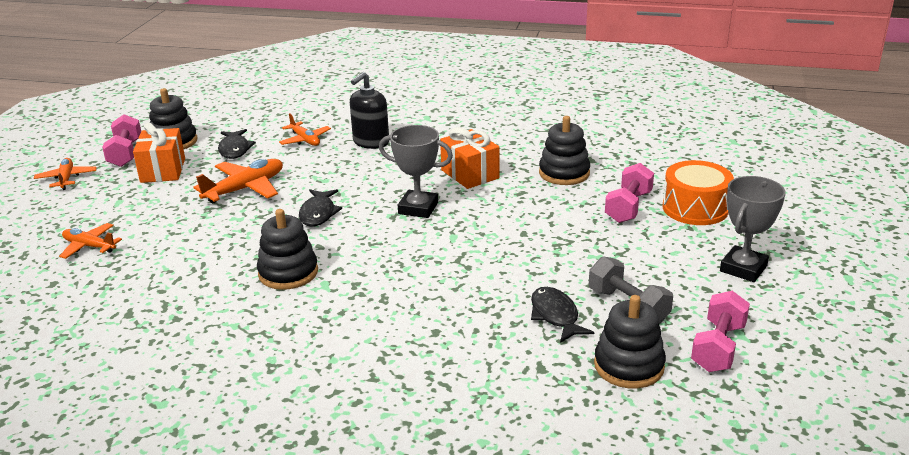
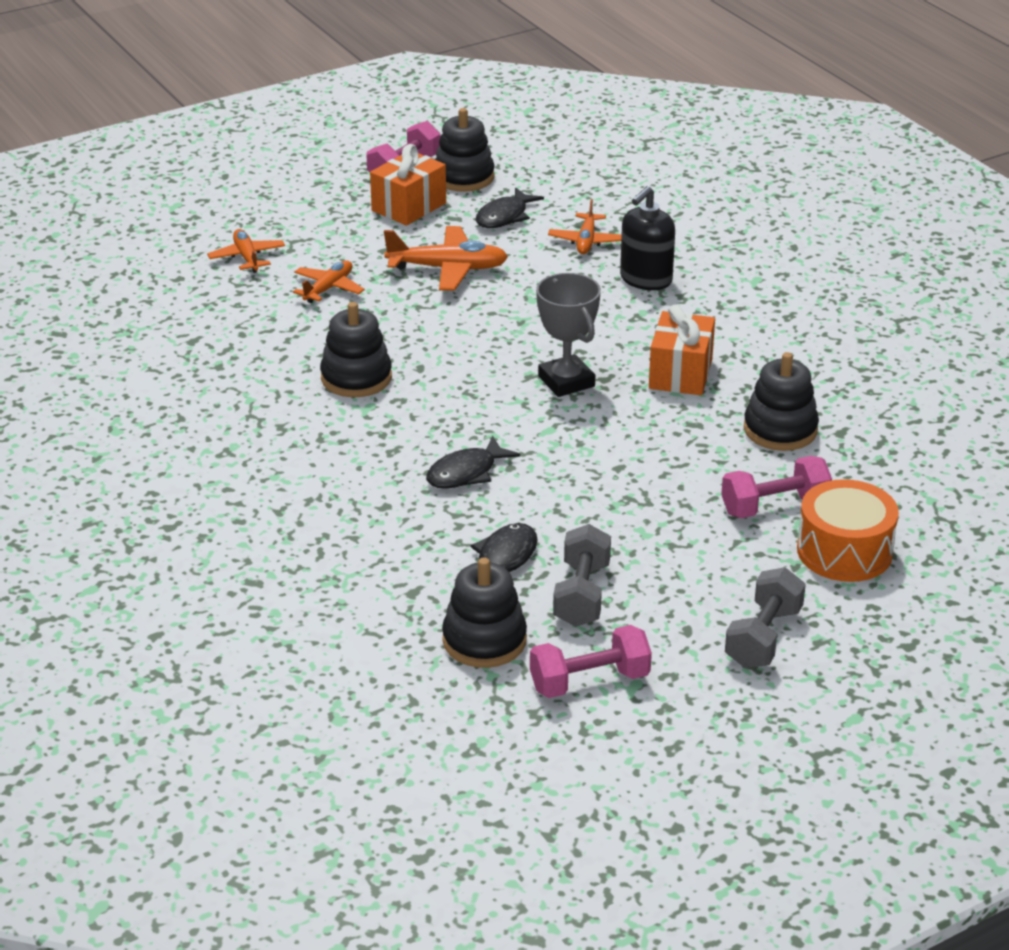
camera: 45 degrees right, 5 degrees up
(66, 179) = (320, 172): orange plane -> orange plane (328, 288)
(318, 213) = (470, 333): black fish -> black fish (466, 473)
(371, 142) = (645, 279): black soap dispenser -> black soap dispenser turned 45 degrees counterclockwise
(743, 268) = (763, 637): grey trophy -> grey dumbbell

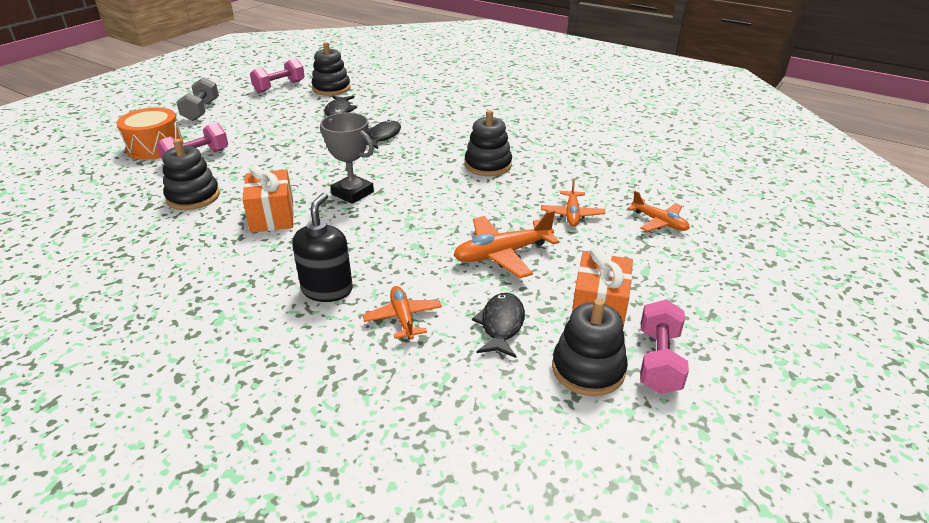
camera: 155 degrees right, 0 degrees up
(581, 595) = (294, 108): grey dumbbell -> none

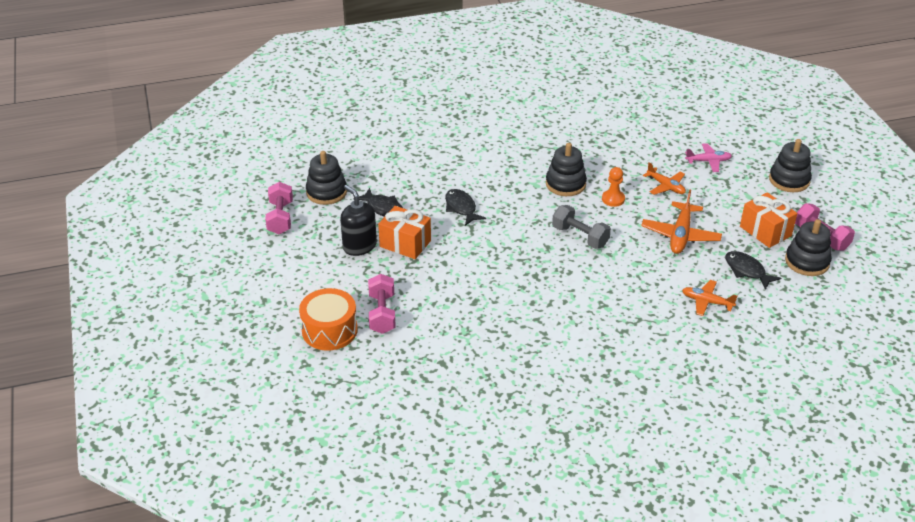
camera: 50 degrees left, 5 degrees up
(193, 197) = (455, 336): black stacking toy -> black stacking toy (789, 180)
(201, 111) = (278, 281): grey dumbbell -> grey dumbbell (580, 237)
(272, 216) = (530, 308): orange gift -> orange gift (405, 243)
(327, 289) = (649, 319): black soap dispenser -> black soap dispenser (359, 246)
(352, 193) = (537, 259): grey trophy -> none
(503, 195) = (613, 199): none -> orange pawn
(659, 222) = (708, 161): orange plane -> pink plane

